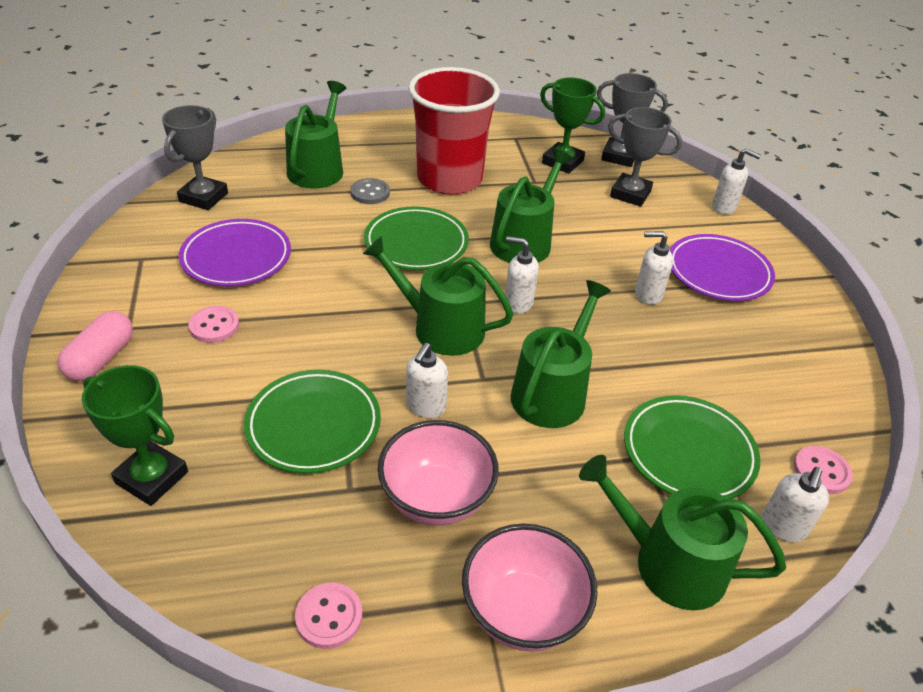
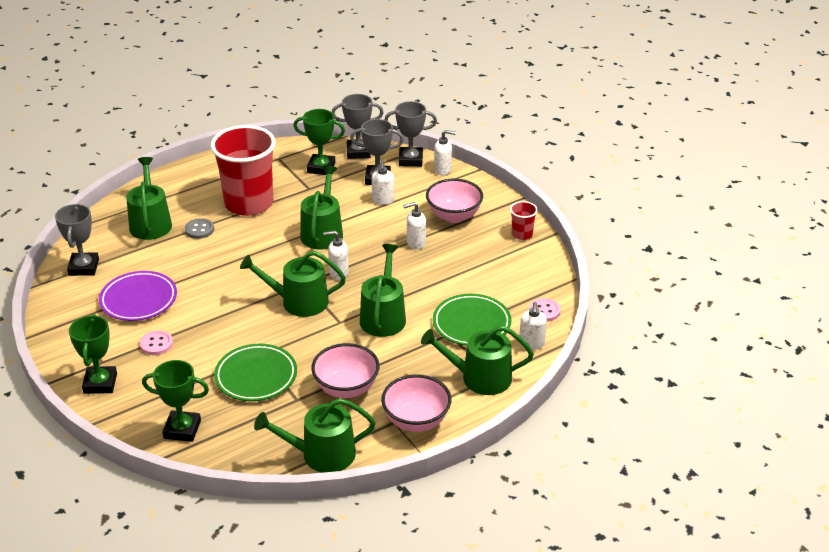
camera: 20 degrees left, 5 degrees down
(101, 359) = (100, 383): pink capsule -> green trophy
(329, 616) = (321, 454): pink button -> green watering can
(416, 243) = (252, 255): green plate -> none
(425, 407) = (314, 347): white soap dispenser -> white soap dispenser (383, 200)
(684, 183) = (410, 160): none -> grey trophy
(718, 272) = (454, 216): purple plate -> pink bowl
(815, 329) = (522, 234): none -> red cup

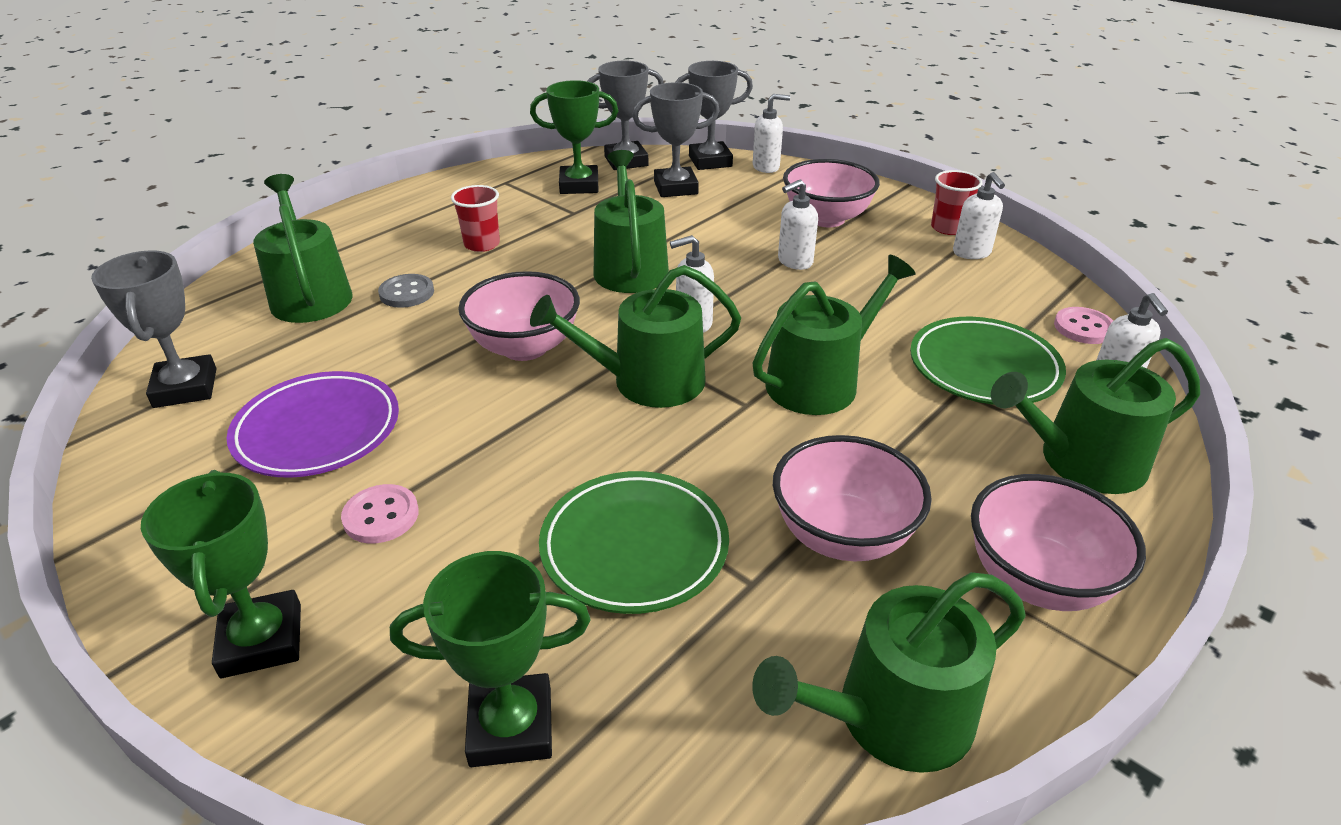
camera: 15 degrees left, 0 degrees up
(247, 272) = (525, 347): none -> pink bowl
(249, 203) = (482, 244): red cup -> red cup, size x0.42
(383, 200) = (702, 213): white soap dispenser -> white soap dispenser (972, 253)
(383, 316) = (820, 381): green watering can -> green watering can turned 60 degrees clockwise

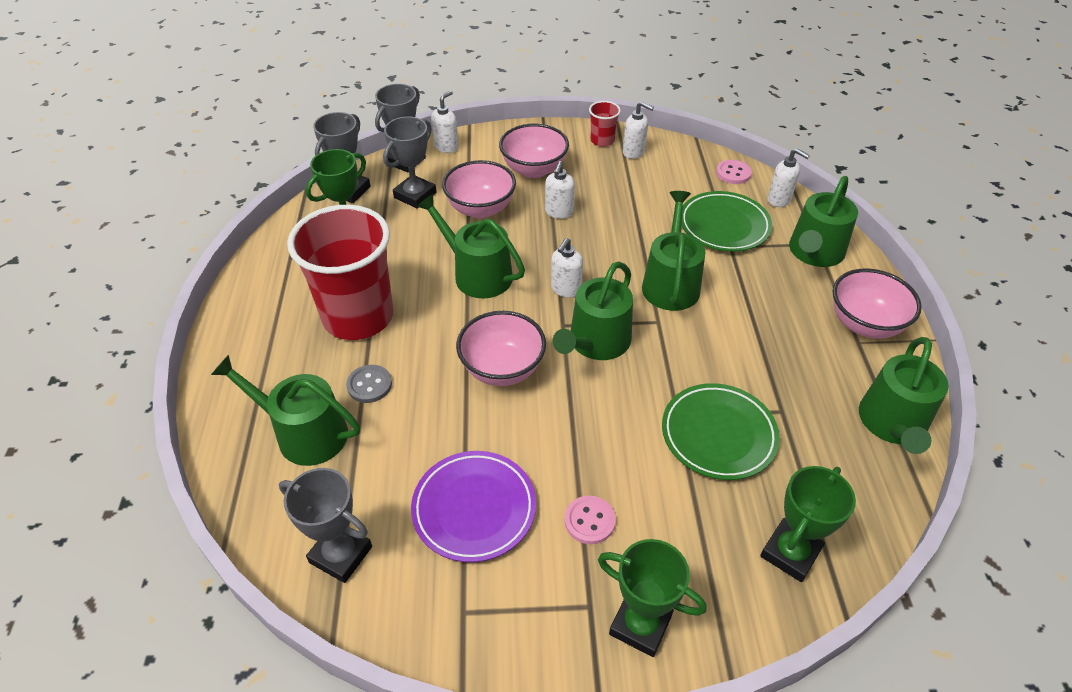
camera: 45 degrees left, 10 degrees up
(482, 244) = (358, 316): red cup -> red cup, size x2.37
(842, 535) = (782, 359): pink bowl -> pink bowl (480, 209)

